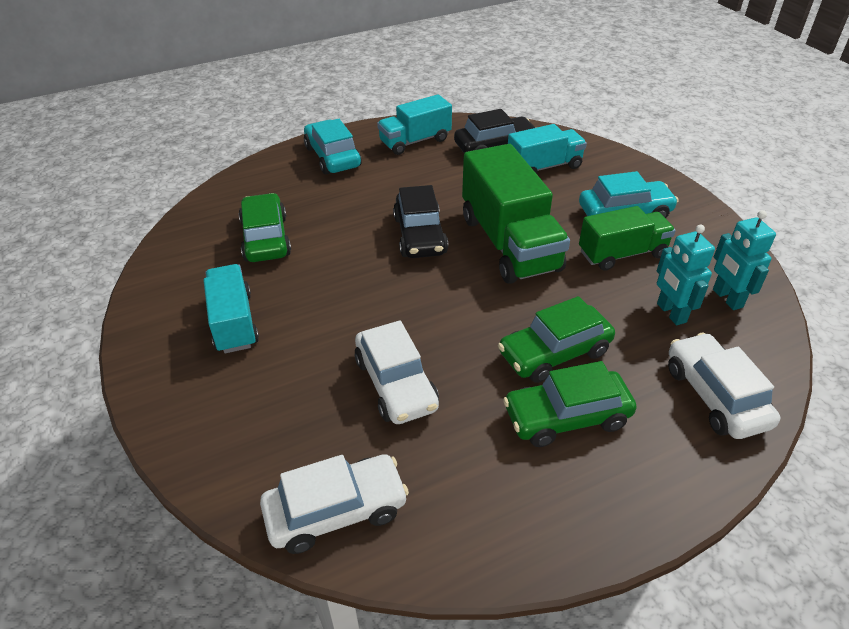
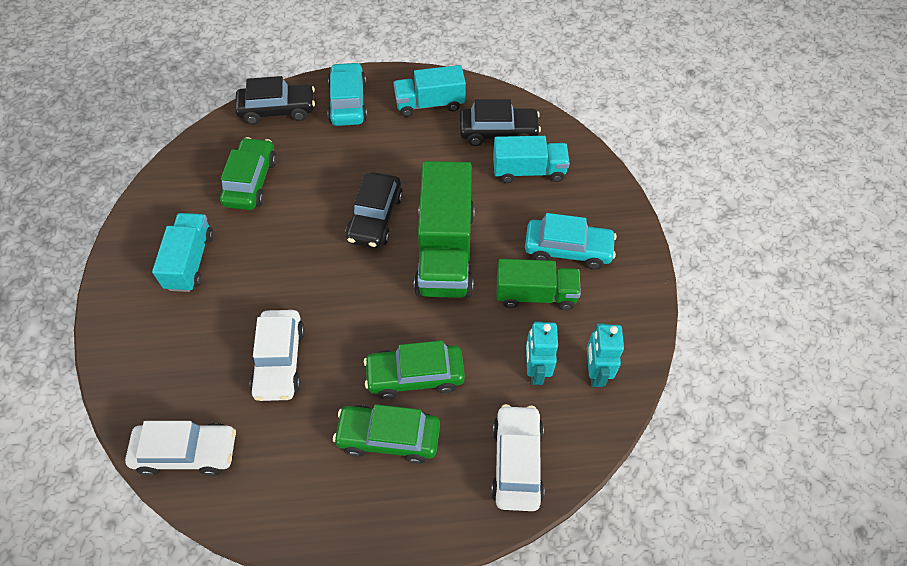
camera: 20 degrees right, 15 degrees up
(261, 177) = (277, 110): none -> black car

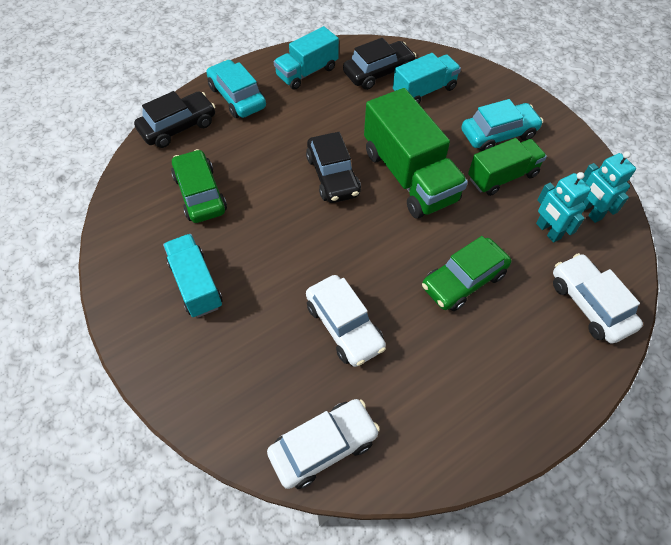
camera: 30 degrees left, 0 degrees up
(388, 437) = (482, 338): green car -> none

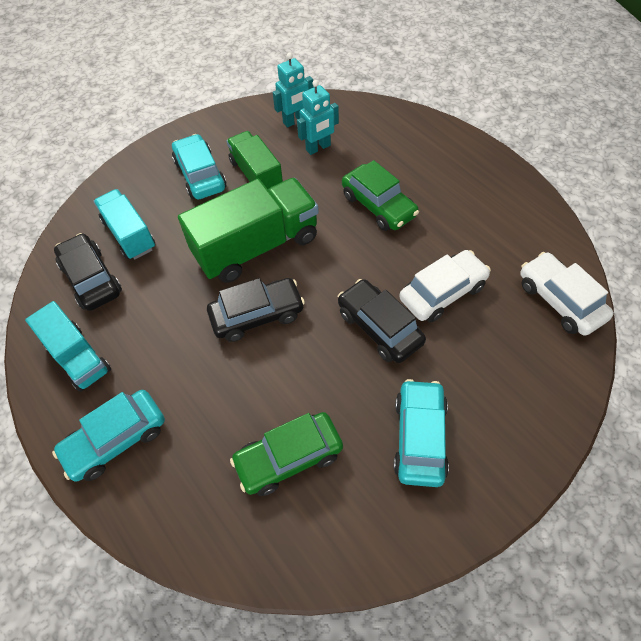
camera: 90 degrees left, 0 degrees up
(178, 127) = (168, 512): black car -> black car (379, 327)
(196, 284) = (419, 437): turquoise truck -> turquoise car
(589, 304) = (388, 129): white car -> none

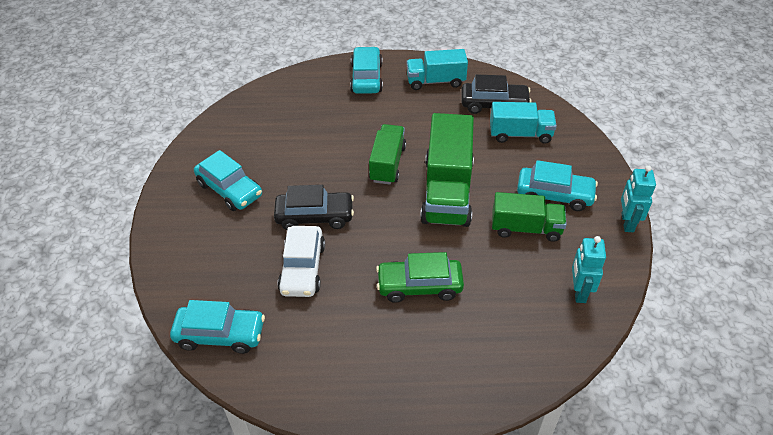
camera: 125 degrees right, 10 degrees down
(257, 315) = (387, 164): black car -> green truck
(289, 458) = (283, 132): green car -> none
(318, 148) = (526, 287): turquoise robot -> turquoise robot (627, 222)
(559, 300) = (220, 334): white car -> turquoise car

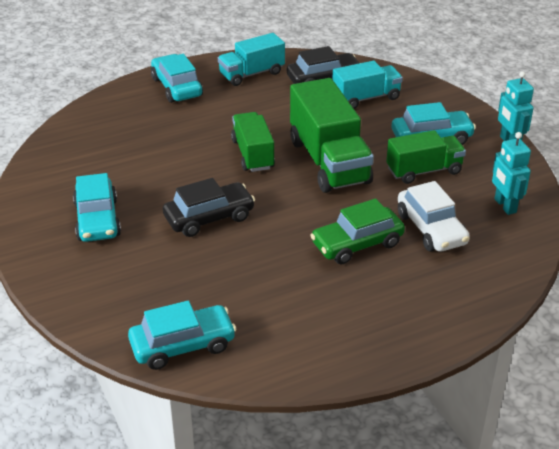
camera: 25 degrees left, 10 degrees down
(230, 189) = (97, 220): turquoise car -> turquoise car turned 60 degrees clockwise
(303, 268) = (229, 264): white car -> white car (431, 229)

